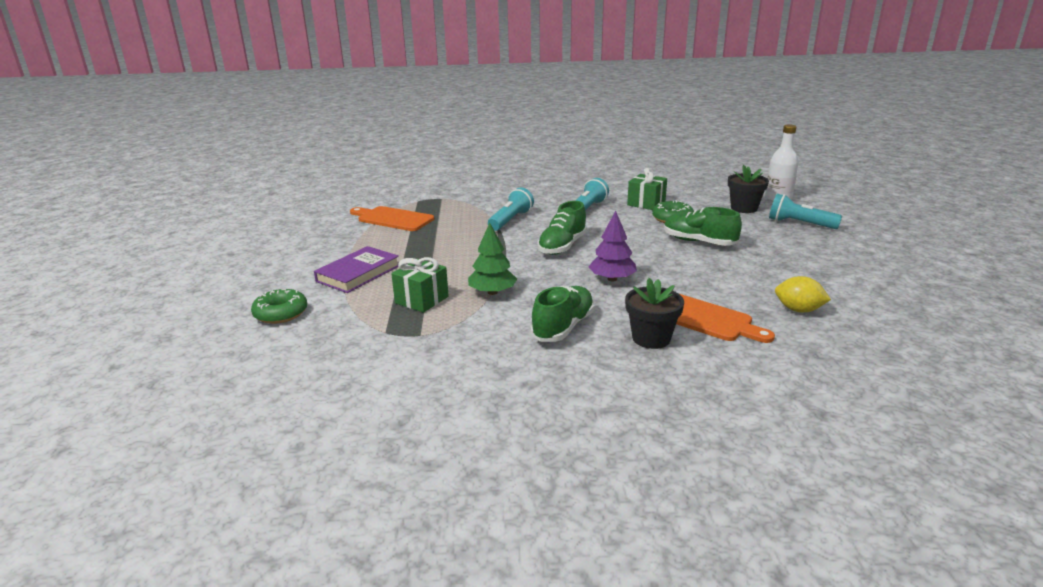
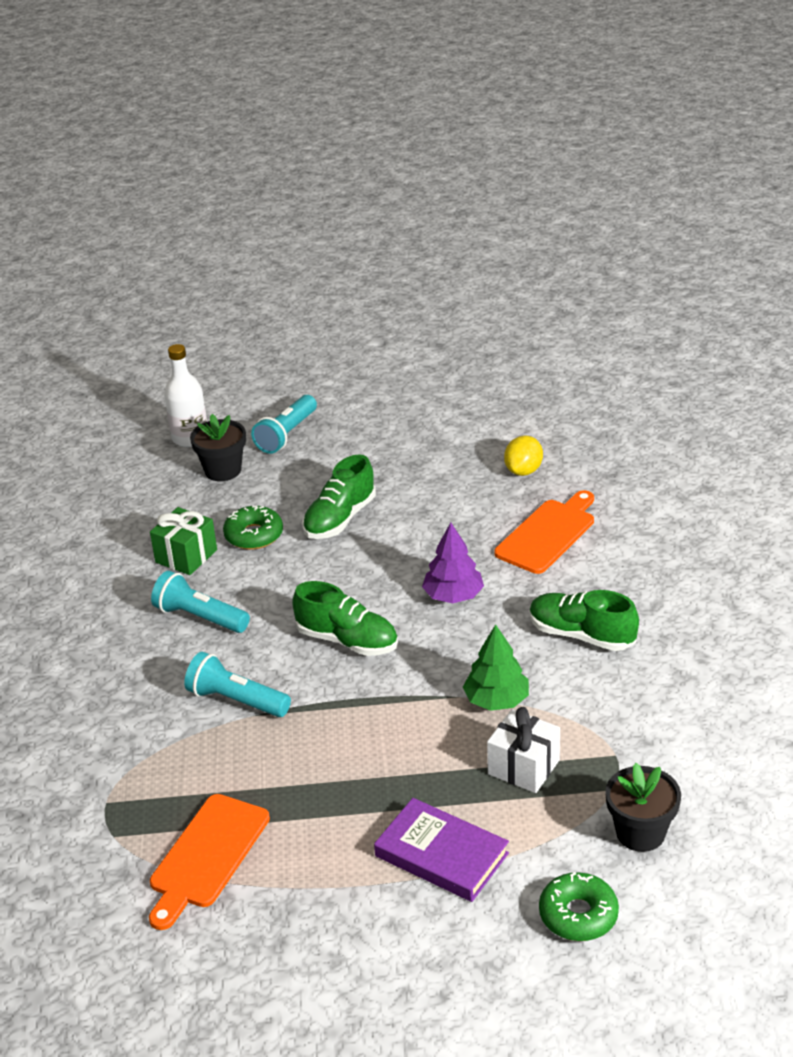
camera: 90 degrees left, 10 degrees up
(422, 300) = (523, 767): green gift -> white gift
(651, 338) = (597, 572): black flower pot -> black flower pot (640, 833)

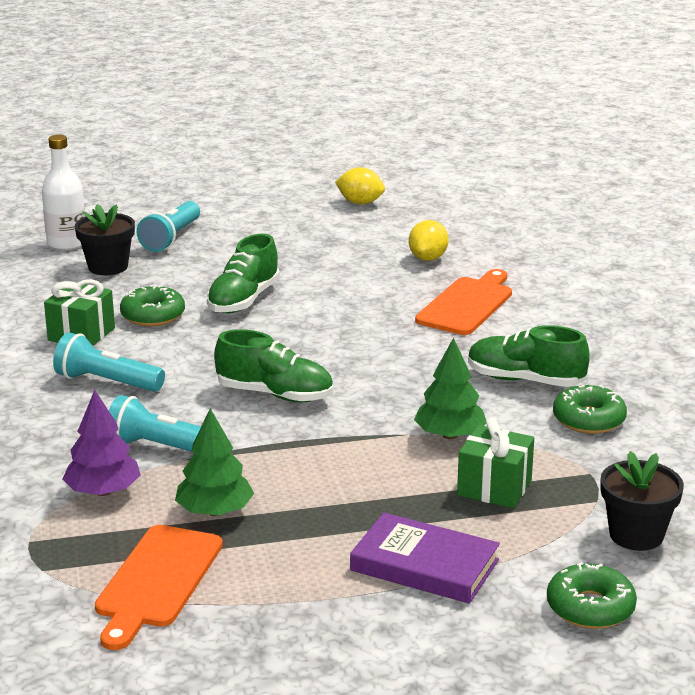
camera: 10 degrees left, 10 degrees down
(269, 779) = (215, 511): none -> green tree
(453, 596) = (380, 355): purple tree -> purple tree (103, 491)
(473, 393) = (360, 203): none -> yellow lemon
(523, 767) = (494, 488): white gift -> green gift
(630, 688) = (588, 419): none -> green donut

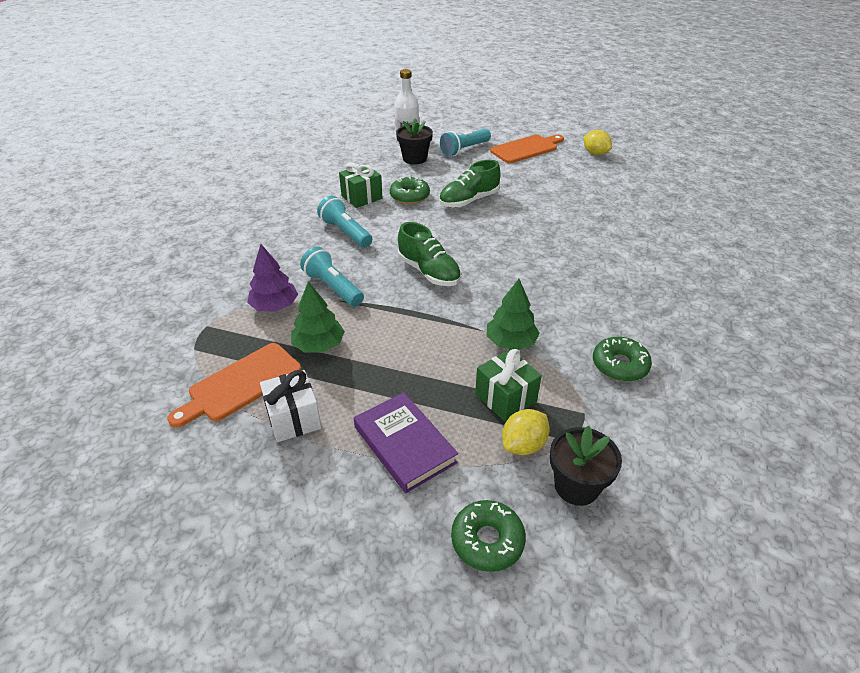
camera: 30 degrees right, 15 degrees up
(266, 588) = (294, 418): none -> white gift
(428, 258) = (607, 203): yellow lemon -> yellow lemon (523, 445)
(467, 304) = (605, 244): orange cutting board -> orange cutting board (526, 149)
(525, 380) = (598, 316): green shoe -> none

